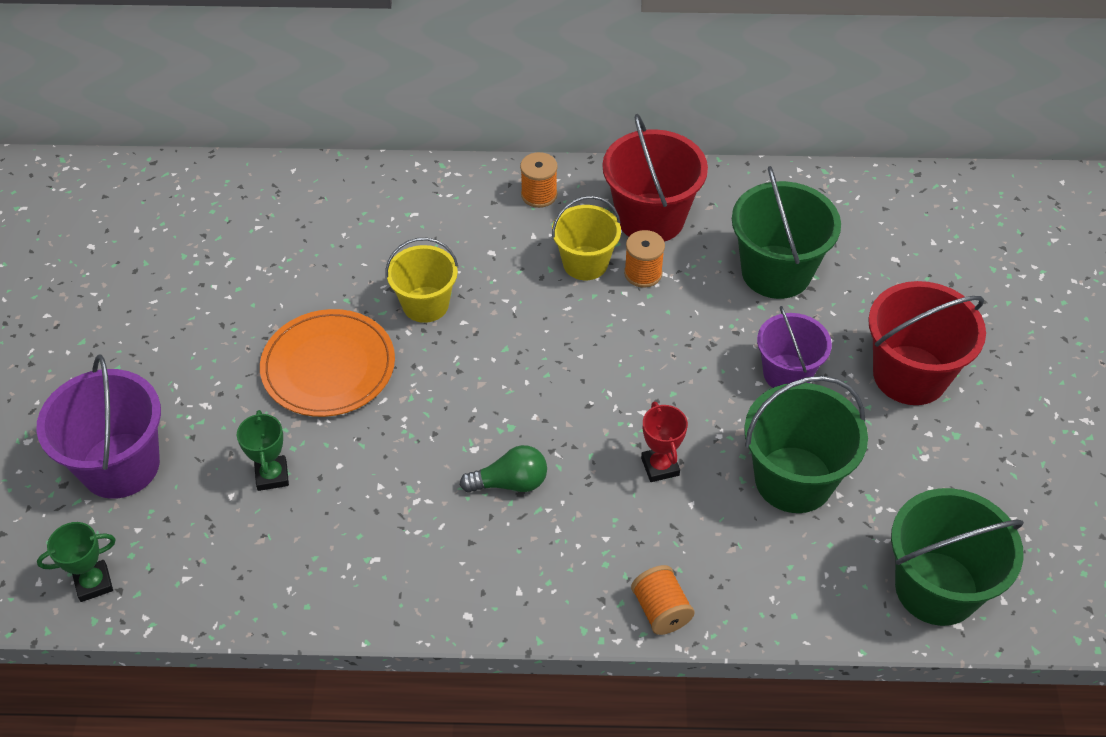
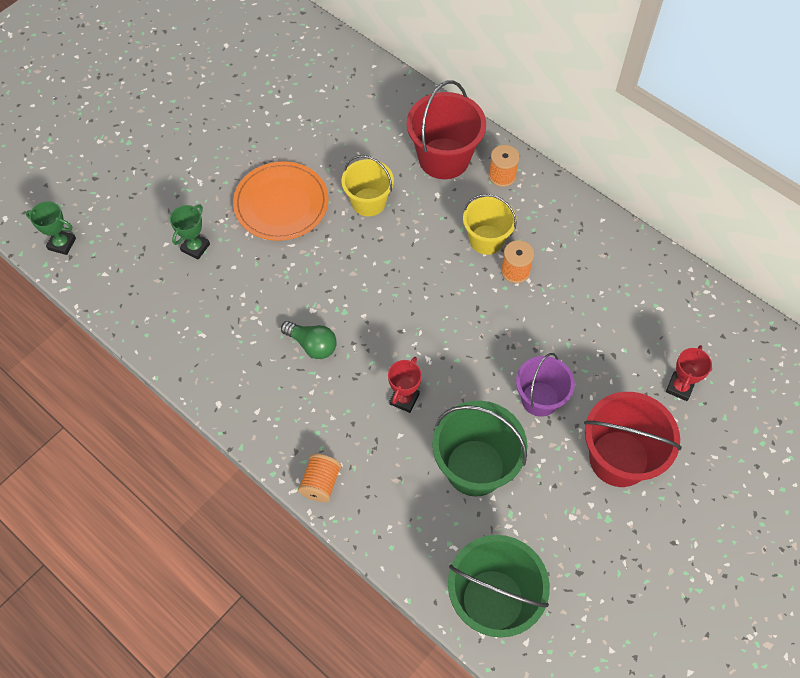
camera: 40 degrees right, 10 degrees up
(120, 465) = (129, 187): purple bucket -> none
(650, 218) = (556, 237): red bucket -> red bucket (444, 158)
(776, 272) = (601, 328): green bucket -> none
(895, 276) = (679, 387): none -> red trophy

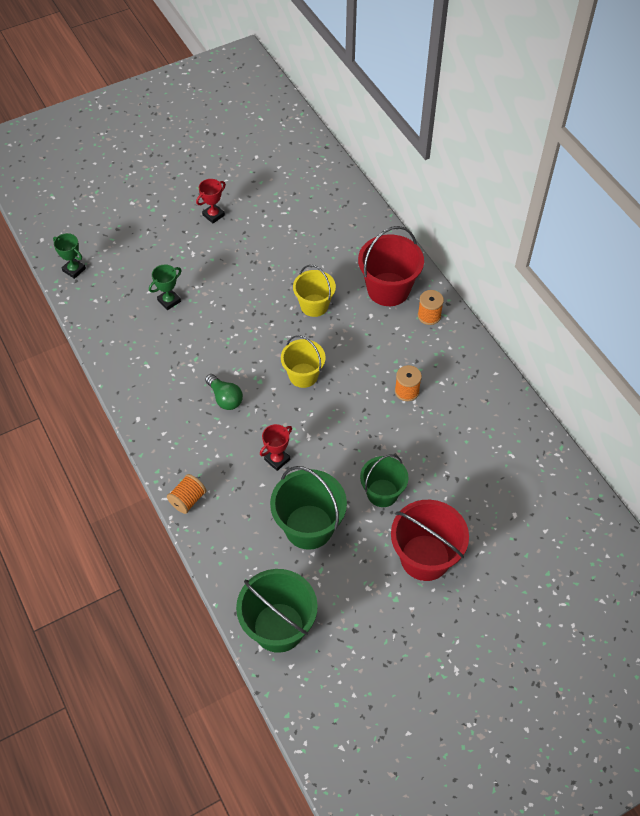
camera: 20 degrees right, 5 degrees down
(281, 203) = (247, 287): orange plate -> none
(486, 240) = (394, 361): yellow bucket -> yellow bucket (303, 375)
(540, 399) = (382, 493): purple bucket -> green bucket
(679, 387) = (499, 520): red trophy -> red trophy (213, 215)

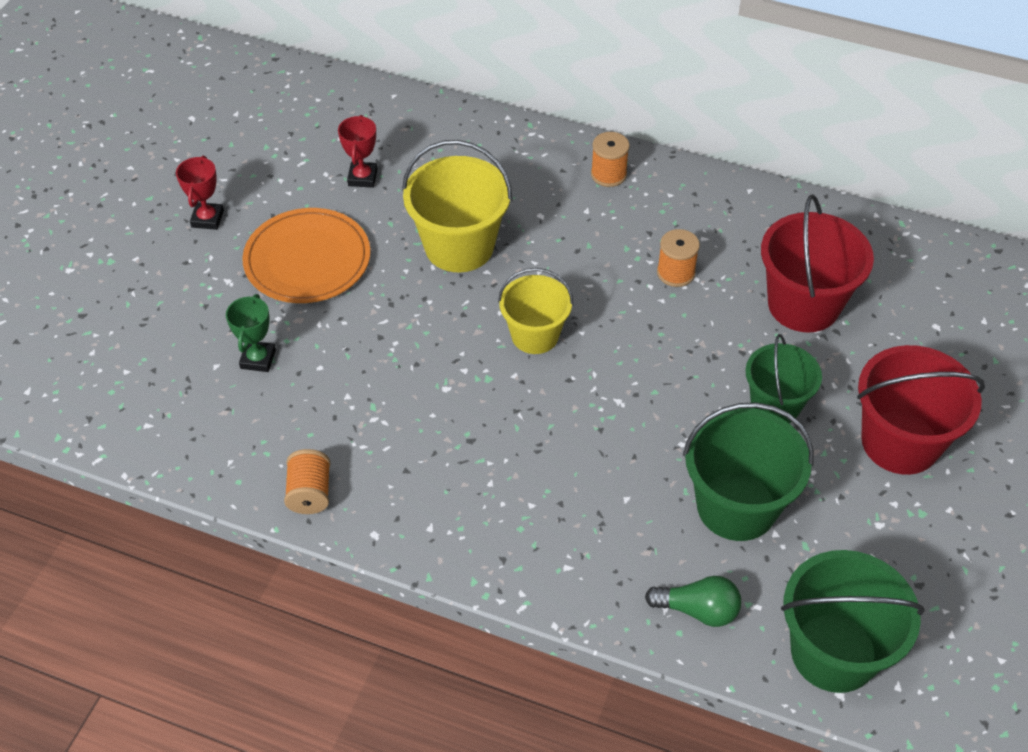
camera: 40 degrees left, 5 degrees down
(74, 270) = (71, 406): green trophy -> none
(188, 500) = (553, 587): orange spool -> orange spool (310, 493)
(225, 398) = (465, 428): green light bulb -> green light bulb (697, 610)
(237, 265) = (307, 260): none -> orange plate
(277, 459) = (611, 455): red trophy -> red trophy (362, 177)
(314, 305) = (459, 246): yellow bucket -> yellow bucket, size x1.53
(388, 289) = (529, 174): red bucket -> red bucket (803, 304)

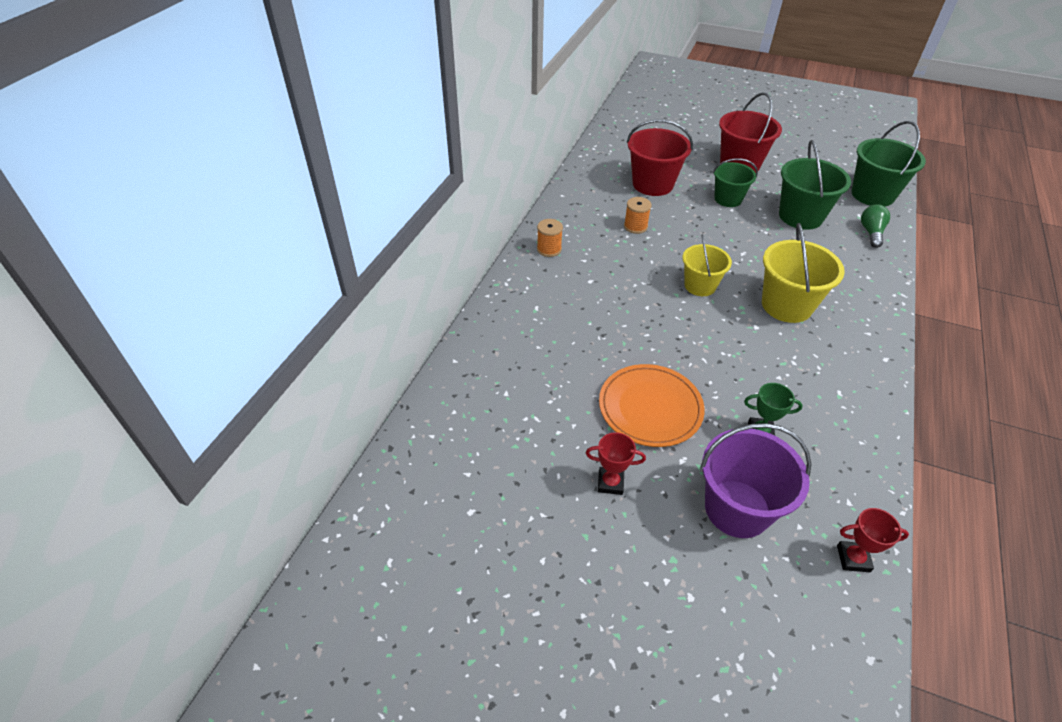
camera: 90 degrees left, 5 degrees down
(158, 320) = (737, 508): none -> purple bucket
(310, 493) = (869, 393): orange spool -> none
(362, 177) = (554, 377): red trophy -> red trophy (853, 558)
(459, 246) = (625, 321): yellow bucket -> yellow bucket (786, 305)

